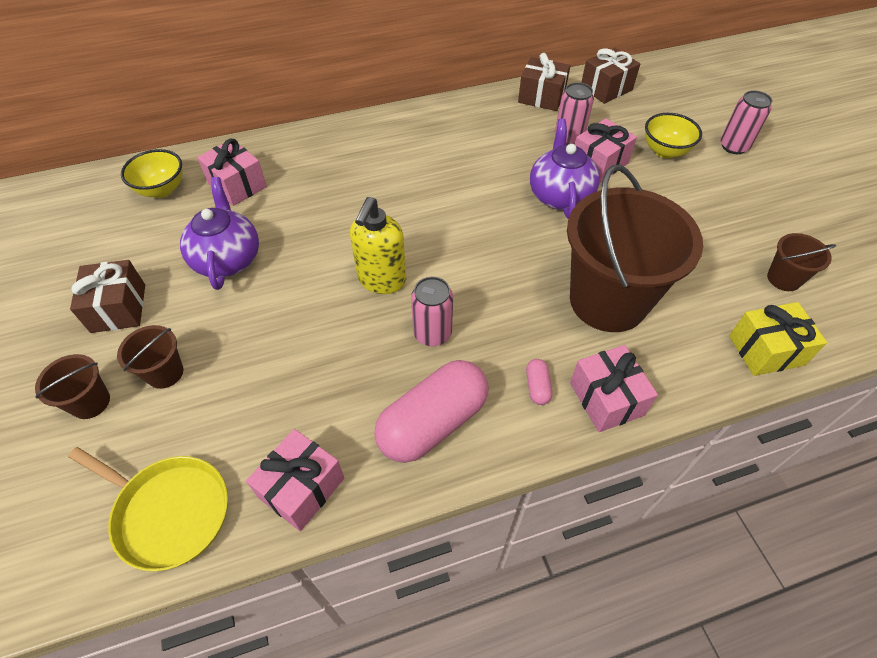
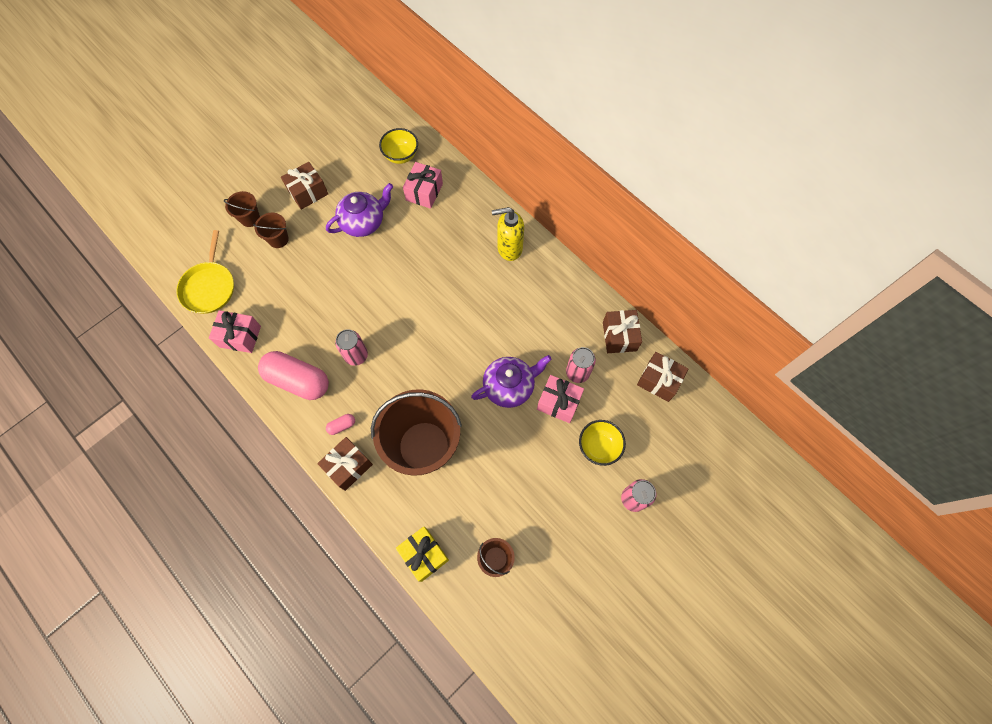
camera: 65 degrees right, 15 degrees up
(381, 280) = (383, 310): yellow soap dispenser -> yellow soap dispenser (509, 248)
(606, 399) = (348, 466): pink gift -> brown gift

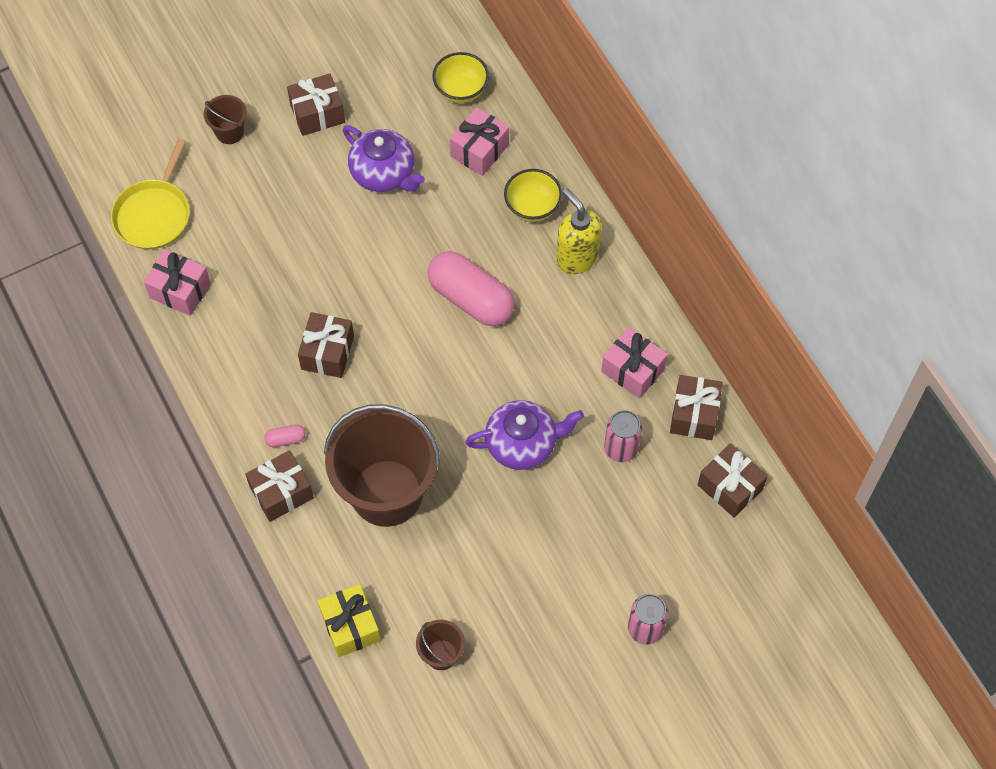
camera: 15 degrees right, 5 degrees down
(278, 239) = (261, 170): brown bucket -> none
(298, 380) = (242, 367): pink capsule -> pink capsule (471, 299)
(356, 355) = (327, 352): pink can -> brown gift
(364, 222) = (384, 174): purple teapot -> purple teapot turned 60 degrees clockwise
(509, 248) = (576, 257): yellow soap dispenser -> yellow soap dispenser turned 45 degrees clockwise
(558, 402) = (583, 481): pink gift -> pink gift (633, 370)
(598, 447) = (619, 551): yellow bowl -> yellow bowl (532, 207)

